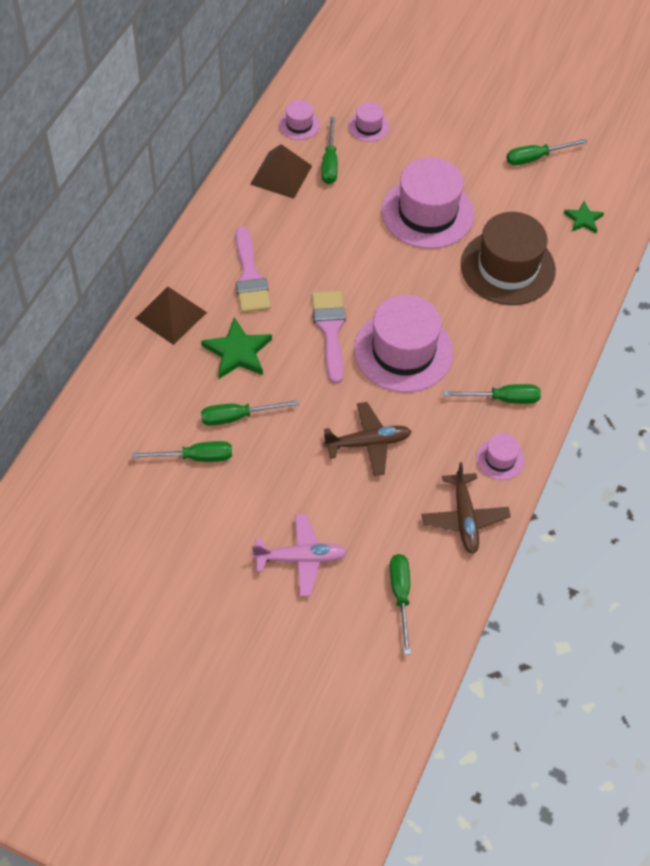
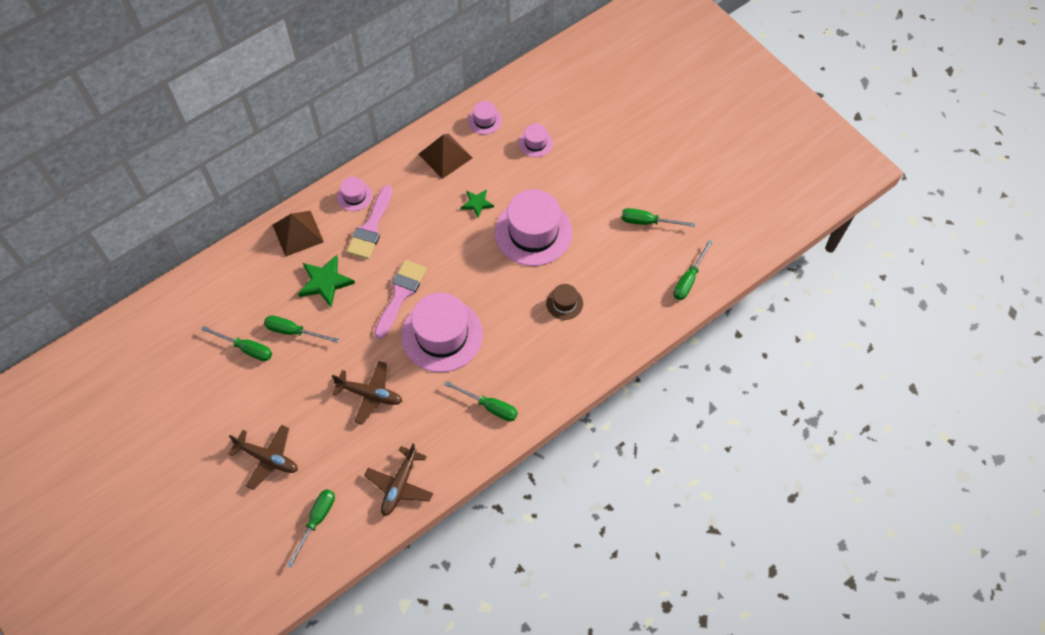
camera: 30 degrees right, 5 degrees up
(301, 558) = (268, 459): pink plane -> brown plane
(329, 162) = (487, 160): green screwdriver -> green screwdriver (689, 279)
(500, 459) = (456, 452): pink hat -> pink hat (354, 196)
(507, 267) = (564, 303): brown hat -> brown hat, size x0.46
(583, 219) = (650, 289): green star -> green star (477, 203)

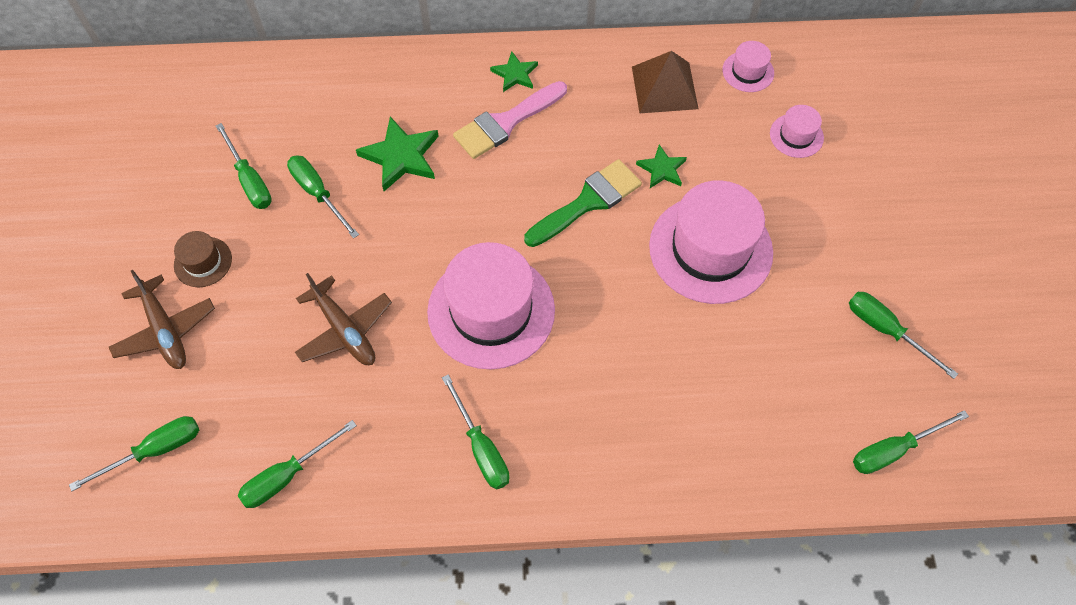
camera: 35 degrees right, 0 degrees up
(298, 233) = (415, 80): brown pyramid -> none
(354, 196) = (515, 74): pink hat -> green star
(399, 485) = (287, 475): brown plane -> green screwdriver
(400, 294) = (479, 226): pink brush -> none
(450, 245) = (588, 202): none -> green brush
(564, 303) = (685, 370): brown hat -> brown hat (203, 262)

